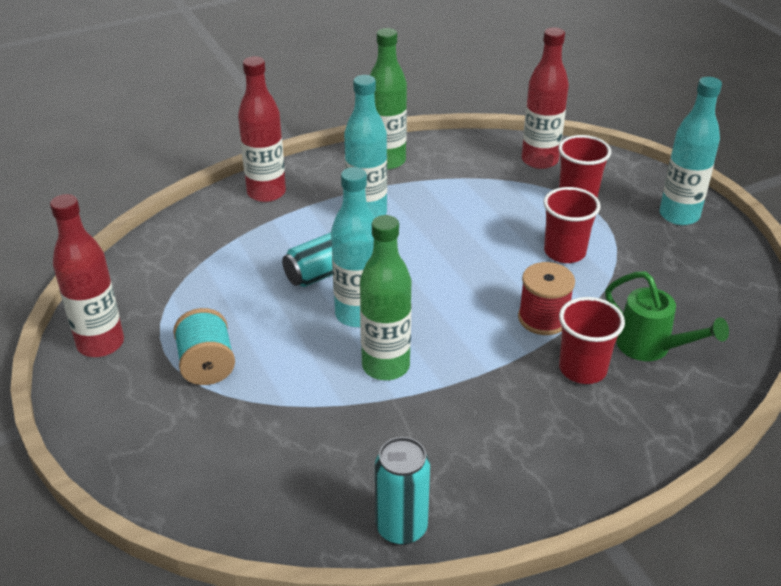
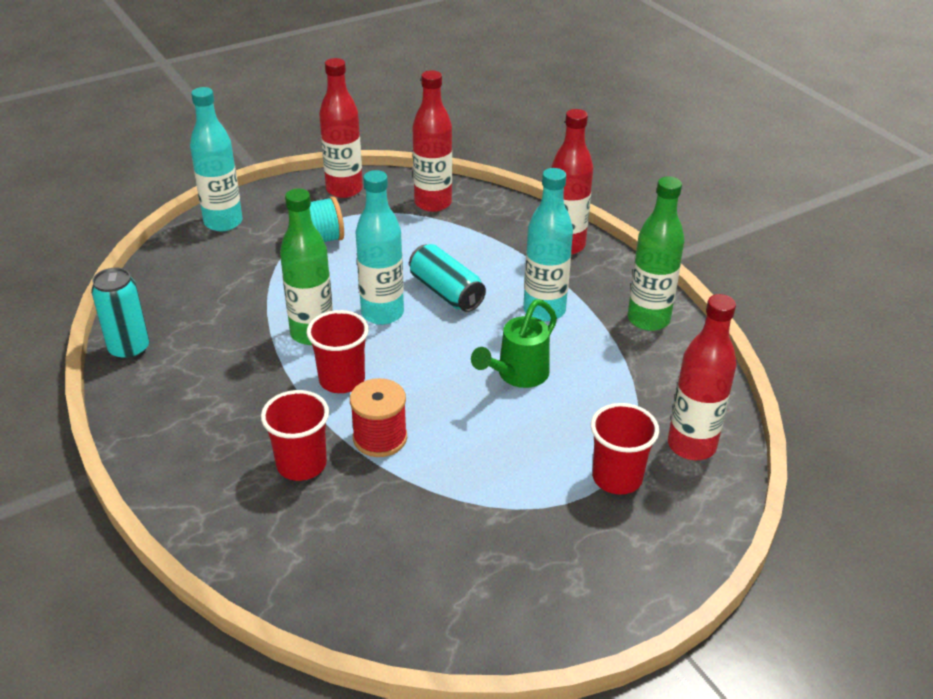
camera: 85 degrees right, 0 degrees up
(159, 273) = (433, 203): none -> red bottle
(564, 252) = (498, 460): red cup -> red cup (342, 380)
(651, 348) = (332, 523): green watering can -> green watering can (517, 376)
(679, 215) = (597, 579): turquoise bottle -> turquoise bottle (223, 222)

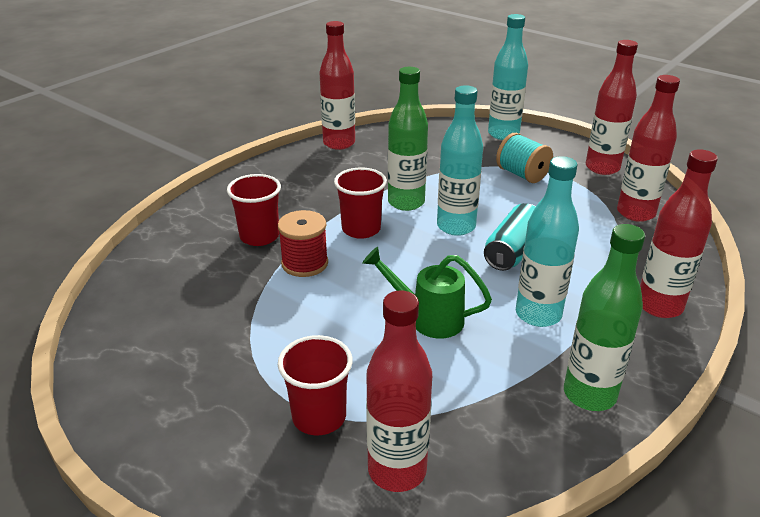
camera: 70 degrees right, 5 degrees down
(129, 349) = (339, 143): turquoise can -> red bottle

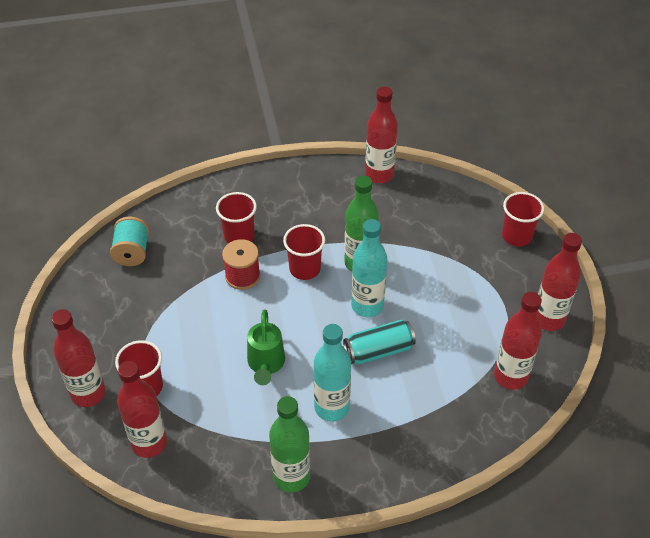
camera: 40 degrees right, 15 degrees up
(427, 318) = (266, 365): green watering can -> green watering can turned 150 degrees counterclockwise
(503, 134) = (516, 236): turquoise bottle -> red cup
(522, 174) = (475, 287): turquoise spool -> turquoise spool (132, 252)
(659, 306) = (415, 456): red bottle -> red bottle (88, 393)

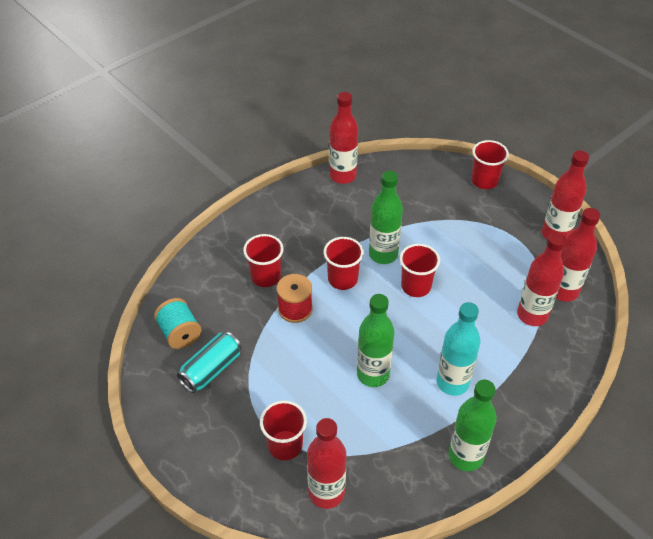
camera: 30 degrees left, 0 degrees up
(88, 393) = (237, 478): red bottle -> red bottle (532, 315)
(266, 365) = (373, 374): green watering can -> green bottle
(367, 306) = (416, 286): turquoise bottle -> red cup
(378, 350) = (452, 318): turquoise can -> turquoise can (211, 369)

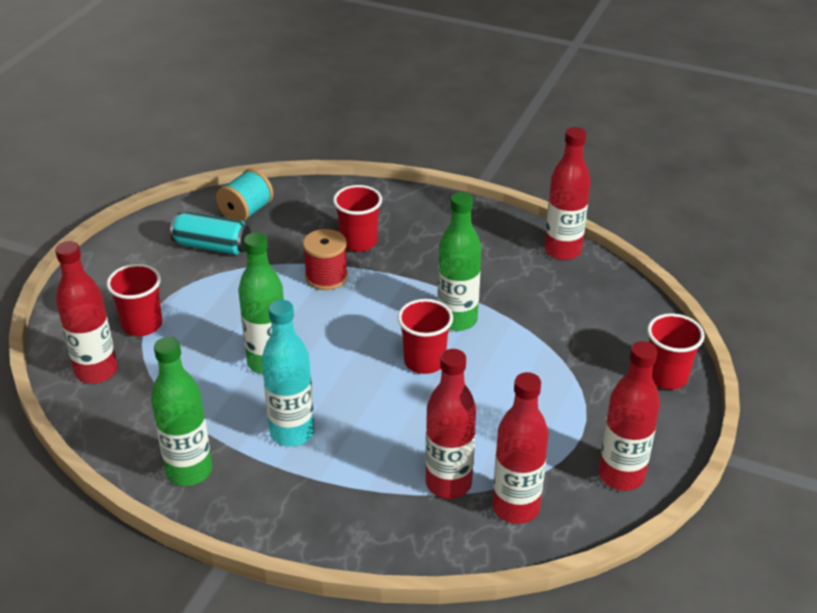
camera: 65 degrees right, 10 degrees down
(342, 279) = (394, 299): red cup -> none

